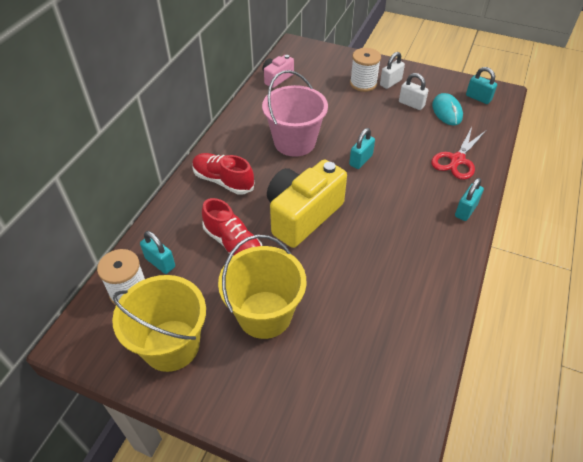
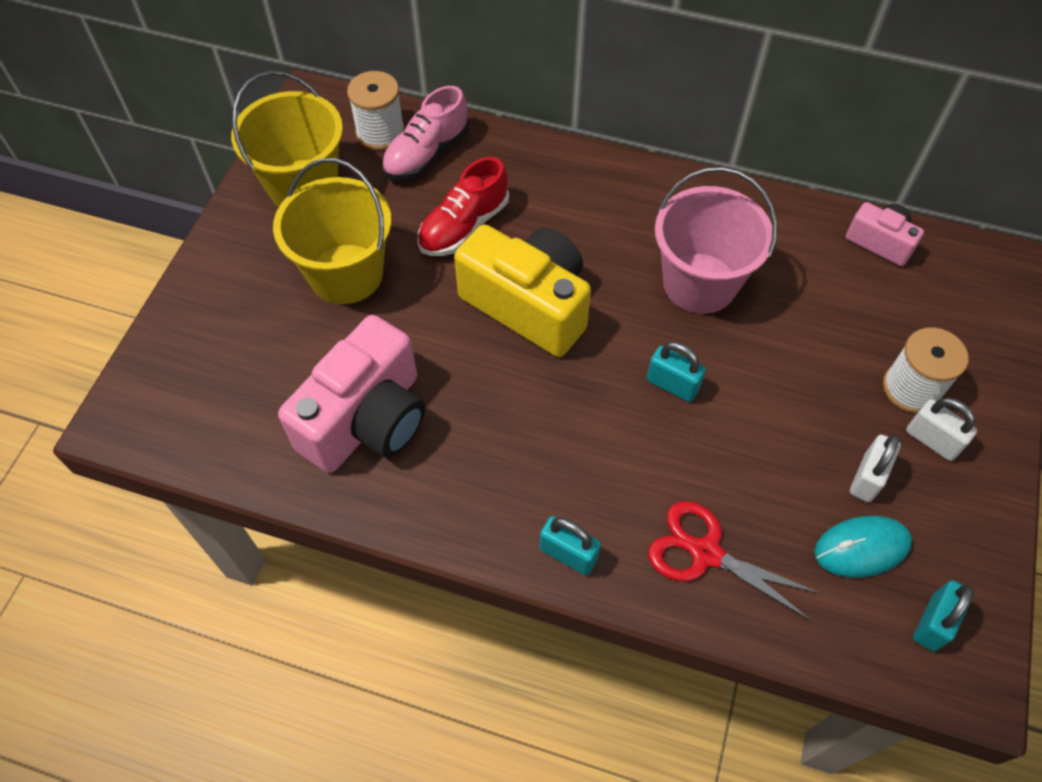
camera: 85 degrees right, 10 degrees up
(160, 262) = (427, 154): turquoise padlock -> pink shoe
(223, 181) = (588, 198): red shoe -> none
(387, 302) = (367, 420): none -> pink camera

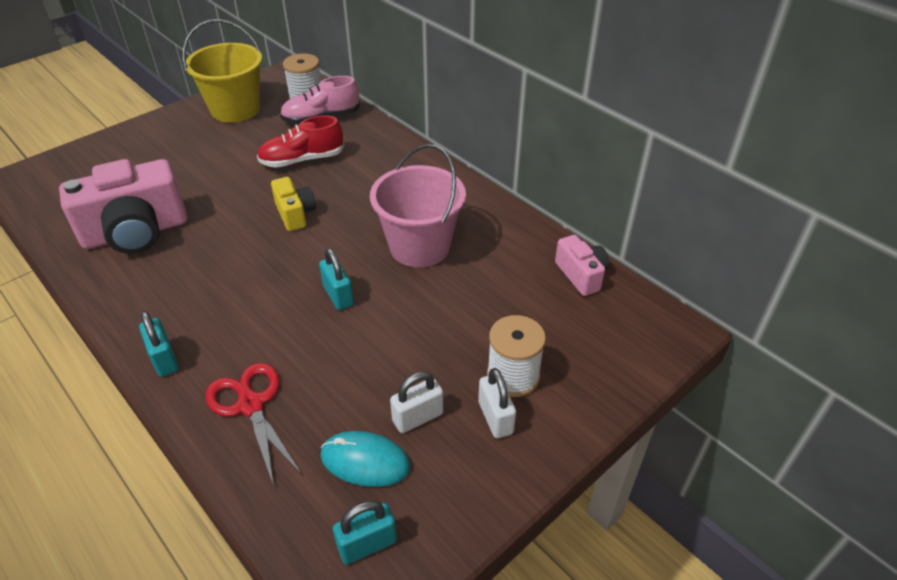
camera: 30 degrees right, 15 degrees down
(346, 274) = (209, 158): yellow bucket -> none
(528, 305) = (295, 214): yellow camera -> yellow camera, size x0.51

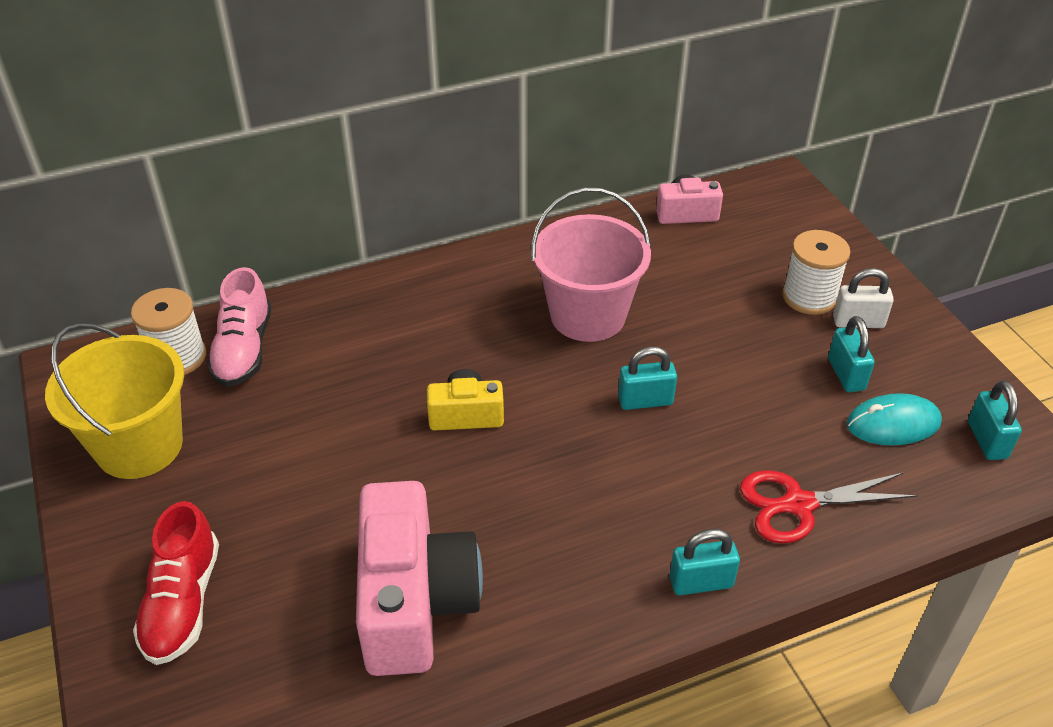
camera: 70 degrees left, 0 degrees up
(302, 160) = (342, 388): red shoe -> red shoe (182, 602)
(365, 461) = (893, 423): turquoise mouse -> turquoise mouse turned 45 degrees clockwise
(418, 417) = (846, 374): white padlock -> turquoise padlock

